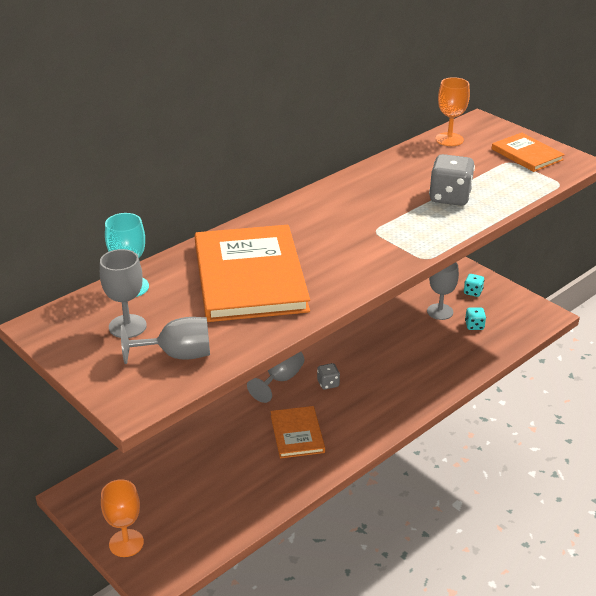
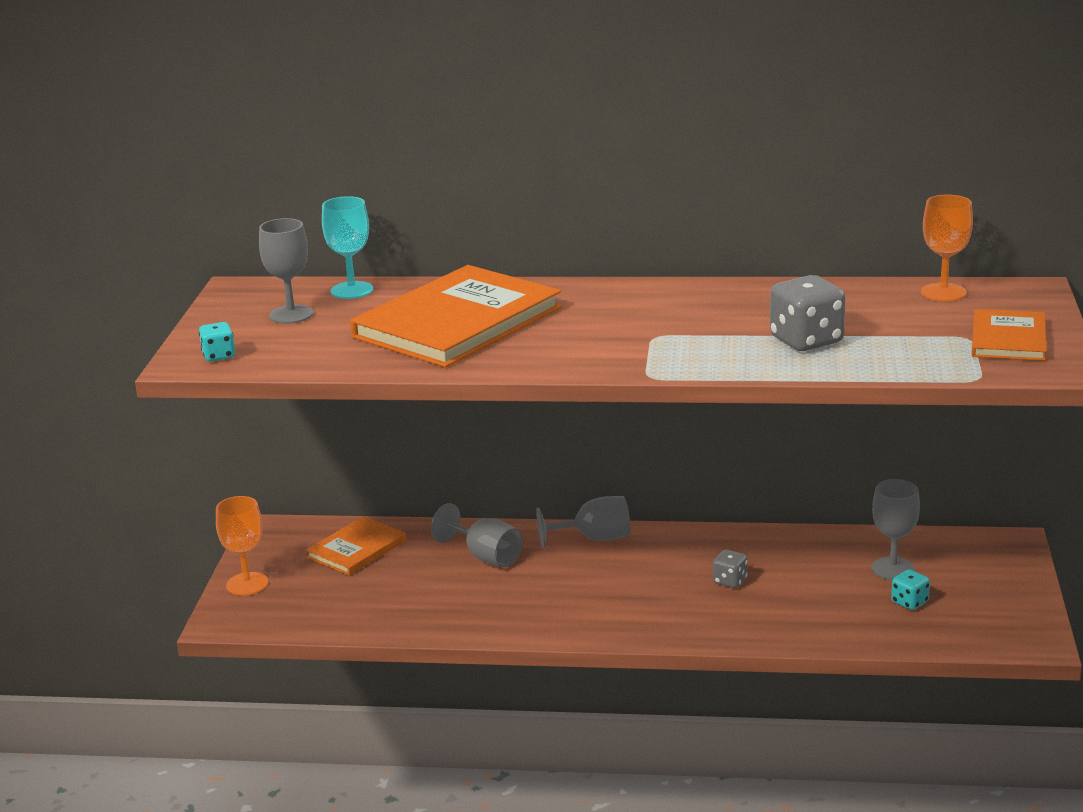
camera: 50 degrees right, 10 degrees down
(177, 355) = (282, 348): grey goblet -> grey goblet (485, 557)
(297, 434) = (526, 590): orange book -> orange book (357, 549)
(328, 383) = (635, 567): grey dice -> grey dice (730, 581)
(473, 292) = (977, 571): turquoise dice -> turquoise dice (219, 356)

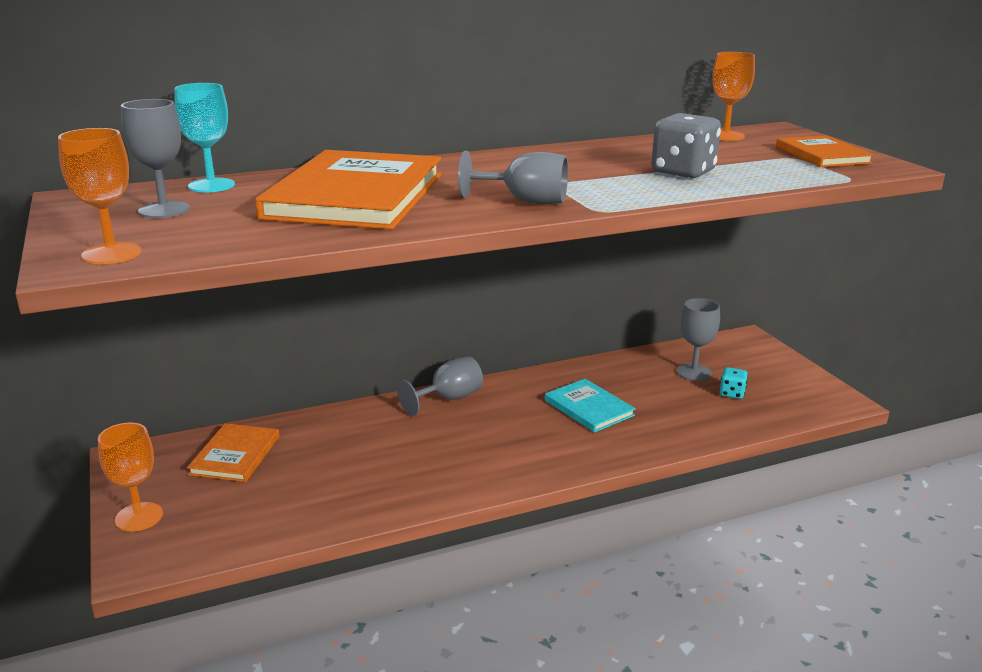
camera: 30 degrees left, 0 degrees up
(219, 356) = (111, 254): turquoise dice -> orange goblet
(485, 557) = (366, 434): grey goblet -> grey goblet (525, 201)
(730, 581) = (589, 408): grey dice -> turquoise book

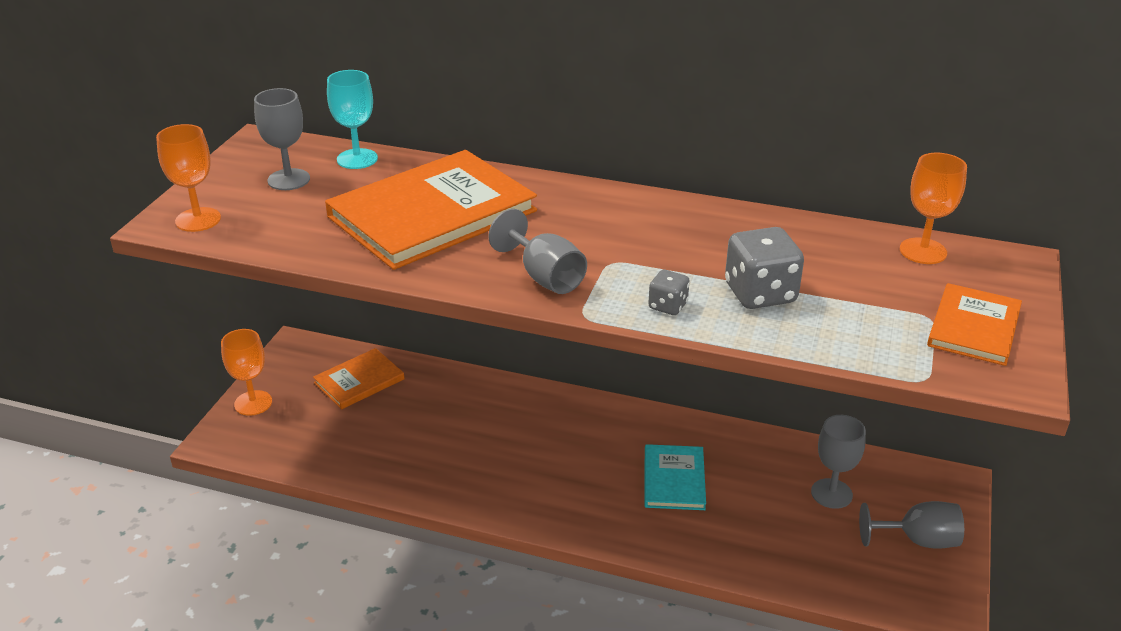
camera: 40 degrees right, 10 degrees up
(448, 399) = (567, 407): grey goblet -> grey goblet (918, 540)
(642, 191) = (668, 306): none -> grey dice
(732, 393) = (836, 538): turquoise dice -> none

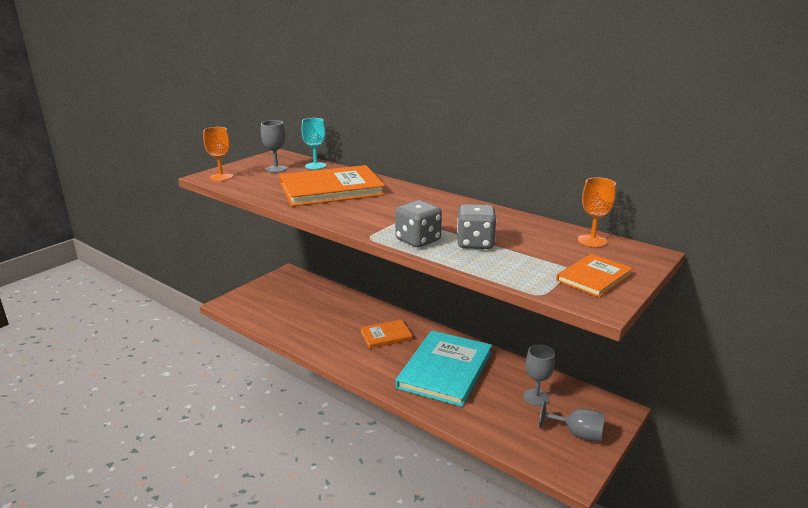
camera: 20 degrees right, 10 degrees down
(253, 403) = (252, 292): orange goblet -> none
(359, 381) = (308, 292): orange book -> orange book (386, 335)
(544, 277) = (363, 220): grey goblet -> none
(668, 306) = (418, 240): grey dice -> grey dice, size x1.88
(674, 479) = (445, 370): turquoise book -> turquoise book, size x1.92

